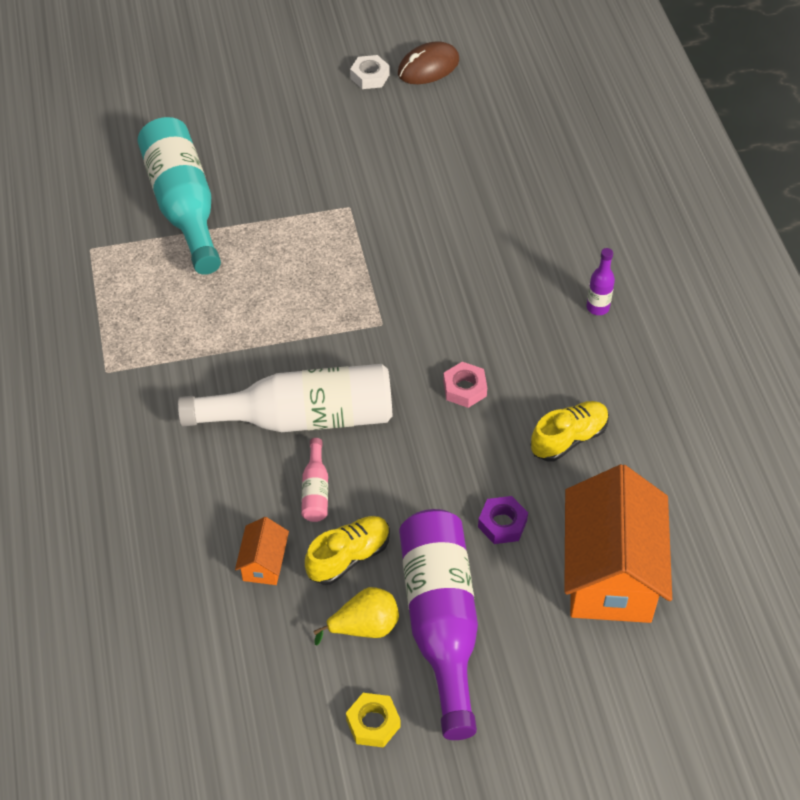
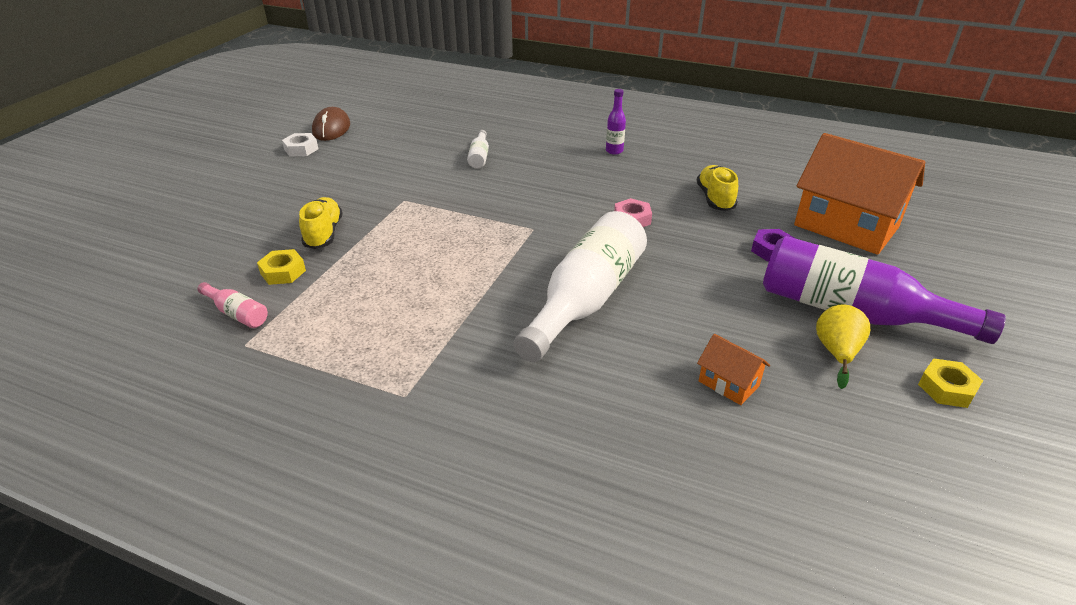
camera: 55 degrees left, 15 degrees down
(183, 206) = (283, 272): turquoise bottle -> yellow nut
(315, 490) = (669, 322): pink bottle -> pink bottle (237, 313)
(349, 557) = (754, 332): yellow shoe -> yellow shoe (324, 234)
(479, 209) = (479, 157): none -> white bottle

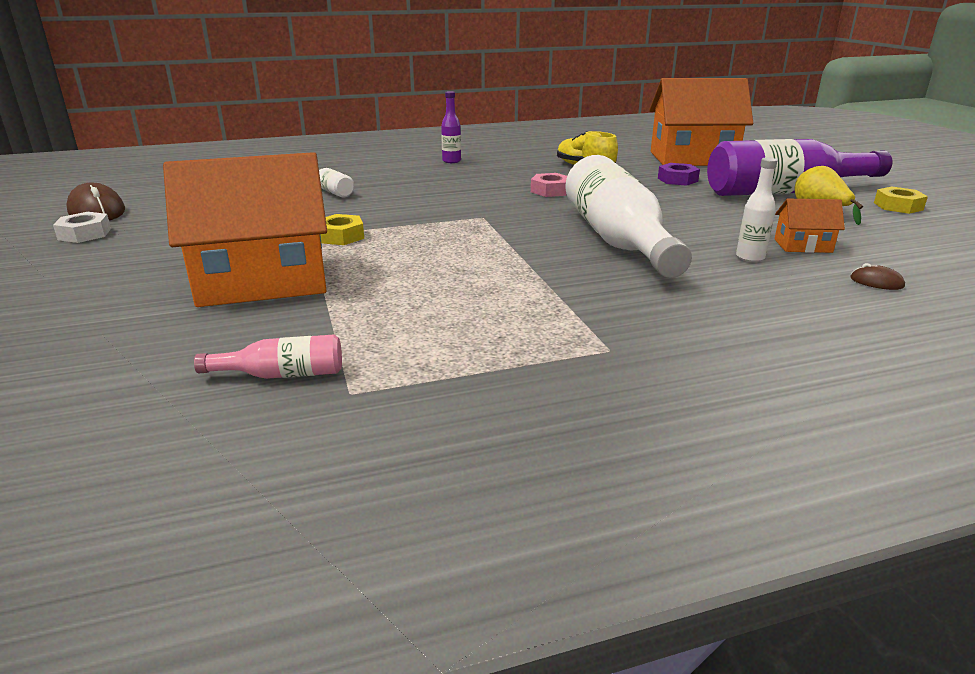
camera: 40 degrees left, 10 degrees down
(283, 272) = (272, 323): yellow nut -> yellow nut (340, 236)
(324, 234) = (262, 282): yellow shoe -> orange house
(655, 371) = (750, 257): none -> white bottle
(710, 456) = (876, 282): none -> brown mouse

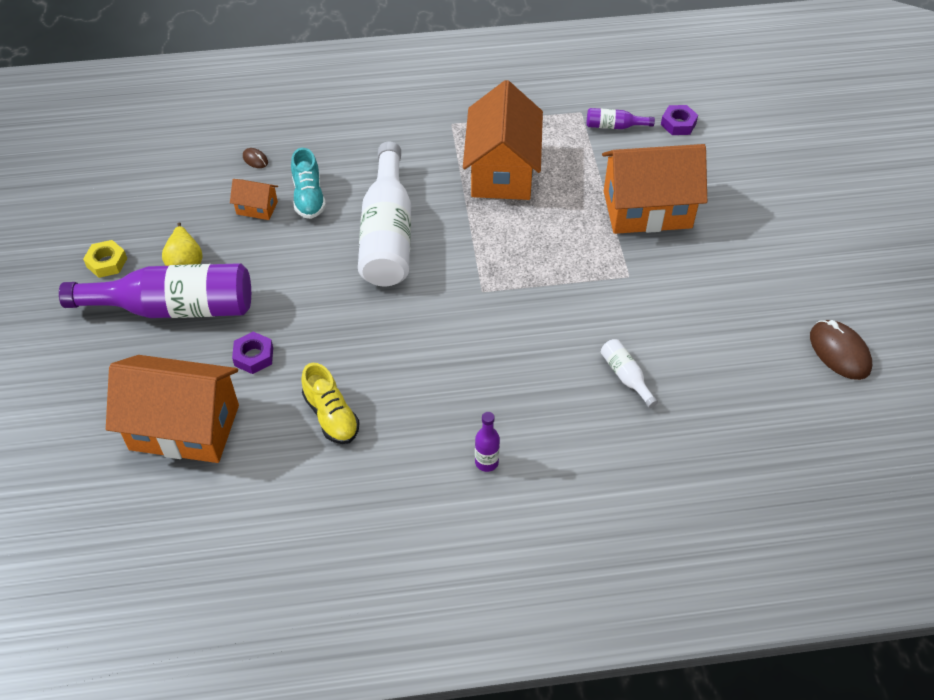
camera: 170 degrees left, 25 degrees up
(85, 234) = (817, 301): white nut -> none
(138, 391) = (678, 124): none -> purple nut
(282, 374) = (614, 126): pink bottle -> purple bottle
(340, 236) = (603, 269): yellow nut -> none
(491, 300) = (502, 171): none -> orange house
(550, 191) = (400, 344): pink nut -> none
(750, 257) = (309, 197): white bottle -> turquoise shoe

